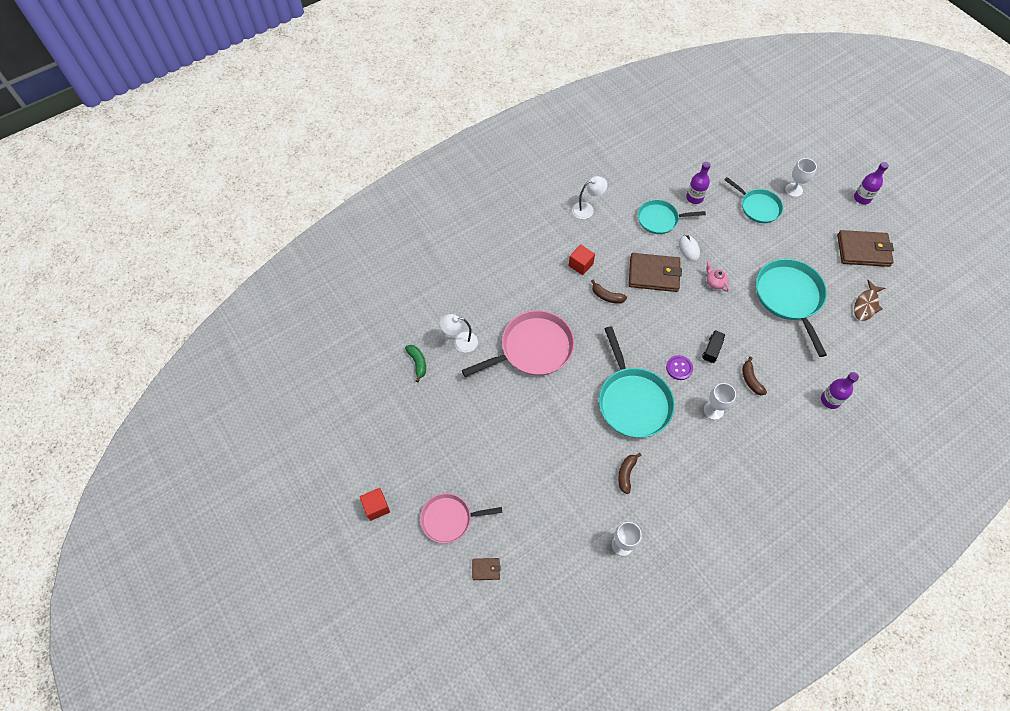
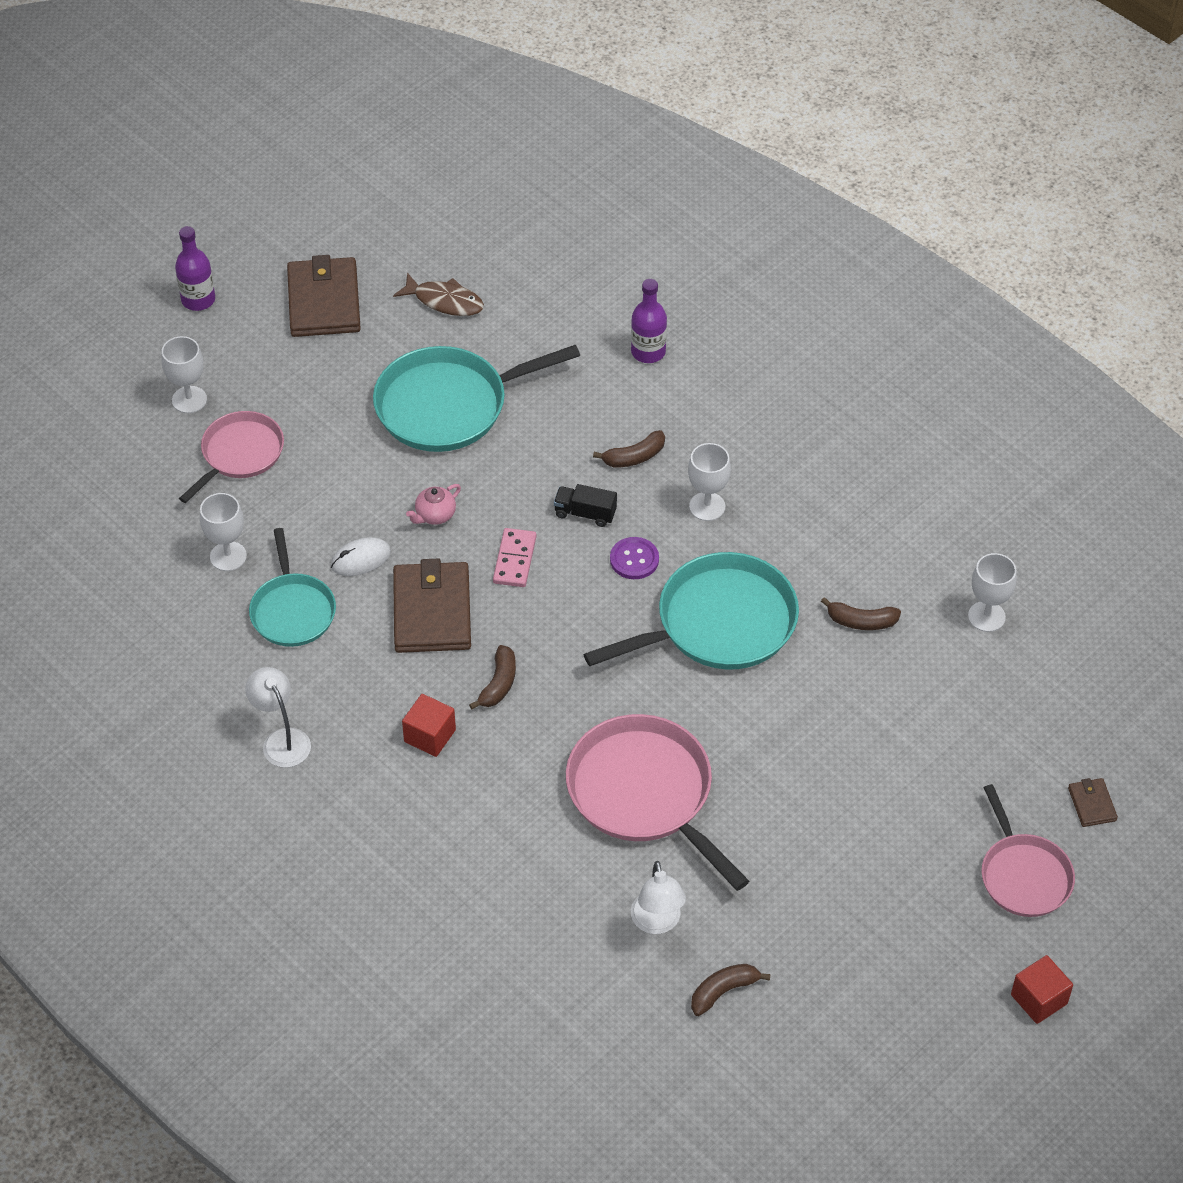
camera: 100 degrees left, 10 degrees down
(417, 363) = (723, 991): green banana -> brown banana
(683, 313) = (514, 560): none -> pink domino
(694, 198) = (228, 556): purple bottle -> white goblet
(758, 207) = (240, 454): turquoise pan -> pink pan

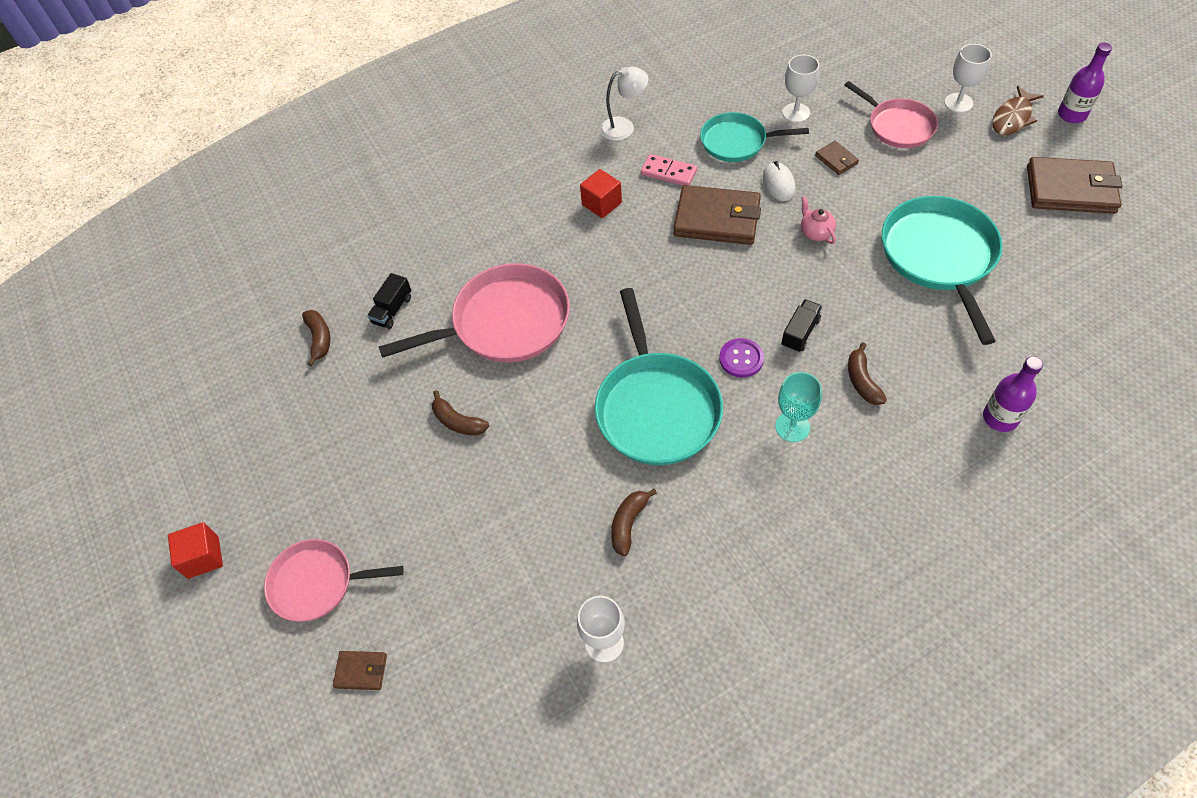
camera: 110 degrees right, 5 degrees up
(309, 507) = (836, 160): none -> brown wallet
(444, 301) = (1071, 270): brown fish -> brown fish (1012, 118)
(499, 684) = (636, 249): brown banana -> brown banana (458, 422)
(514, 560) = (758, 277): pink domino -> pink domino (668, 172)
(657, 923) = (392, 310): white lamp -> black truck
(707, 506) = (792, 427): white goblet -> turquoise goblet

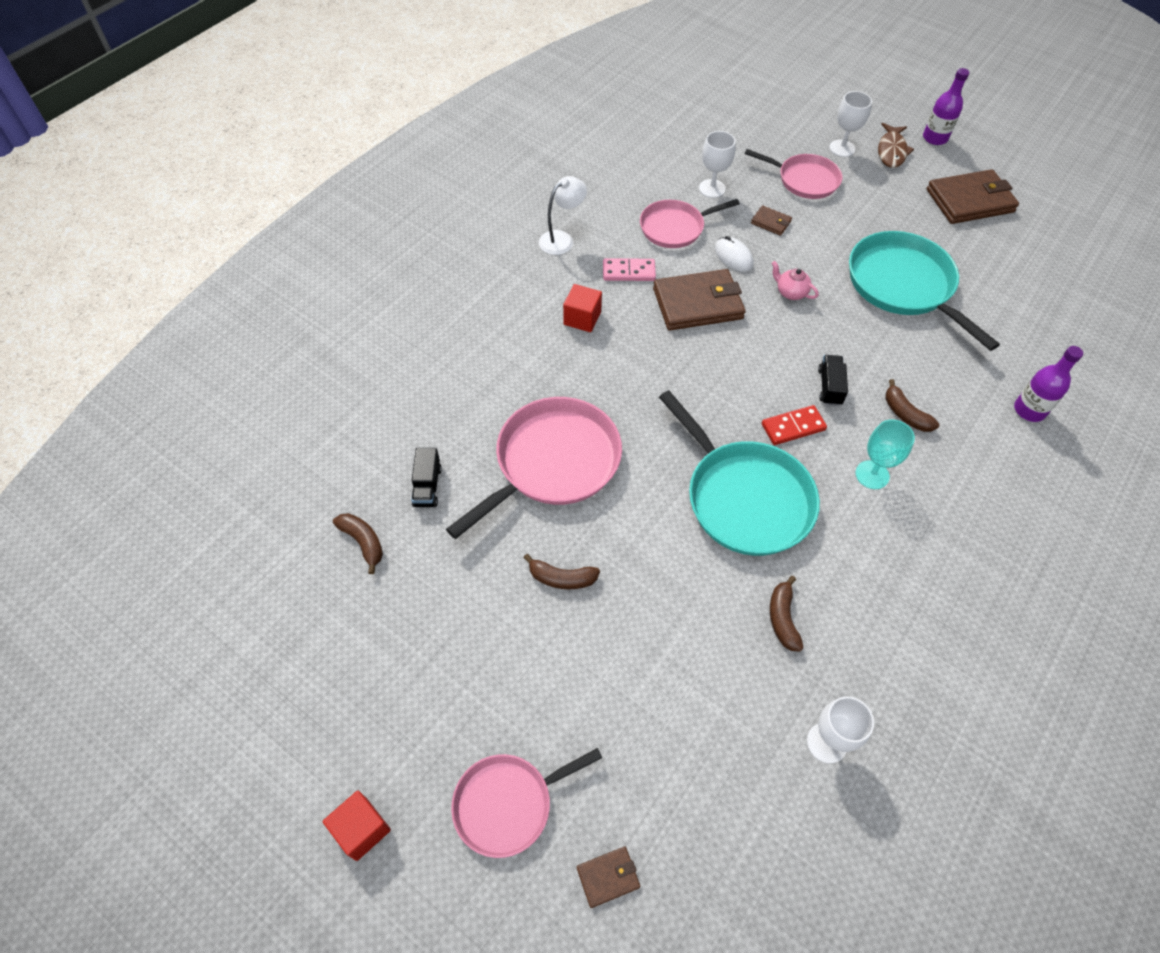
camera: 30 degrees left, 0 degrees up
(737, 142) = (675, 228): turquoise pan -> pink pan
(741, 359) = (793, 427): purple button -> red domino

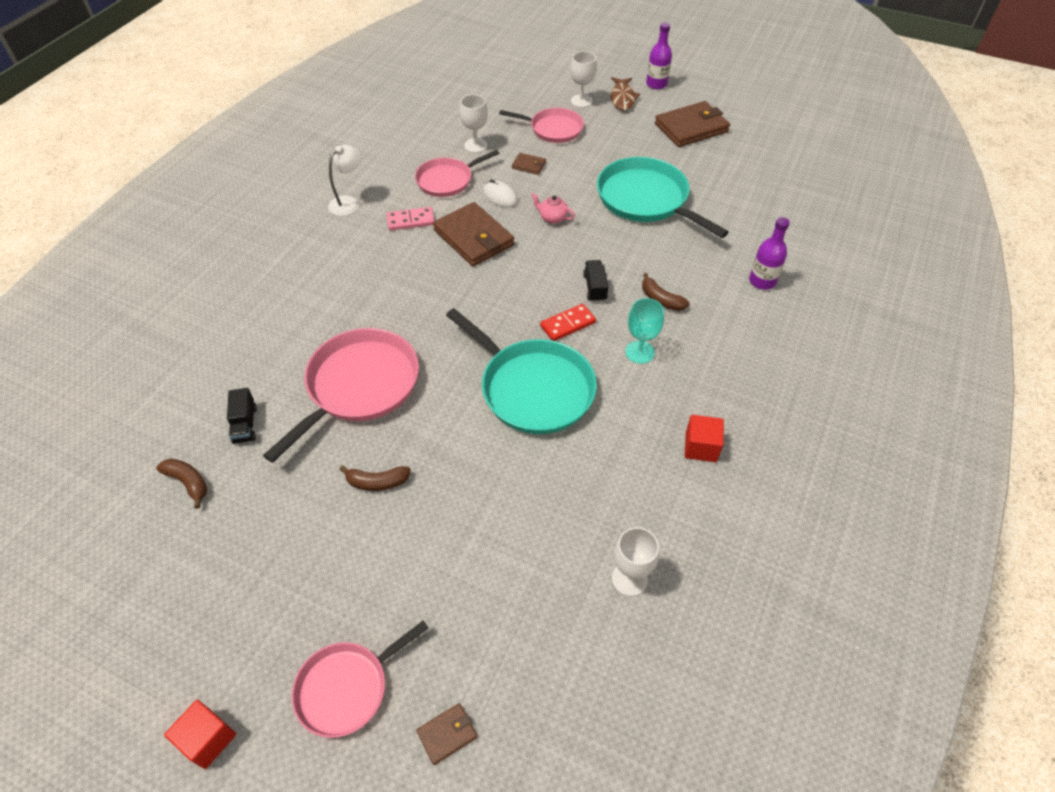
camera: 10 degrees left, 5 degrees down
(582, 318) = (373, 264): red cube -> red cube (701, 447)
(697, 303) = (474, 238): brown wallet -> brown wallet turned 75 degrees clockwise
(782, 618) = (578, 482): brown banana -> none

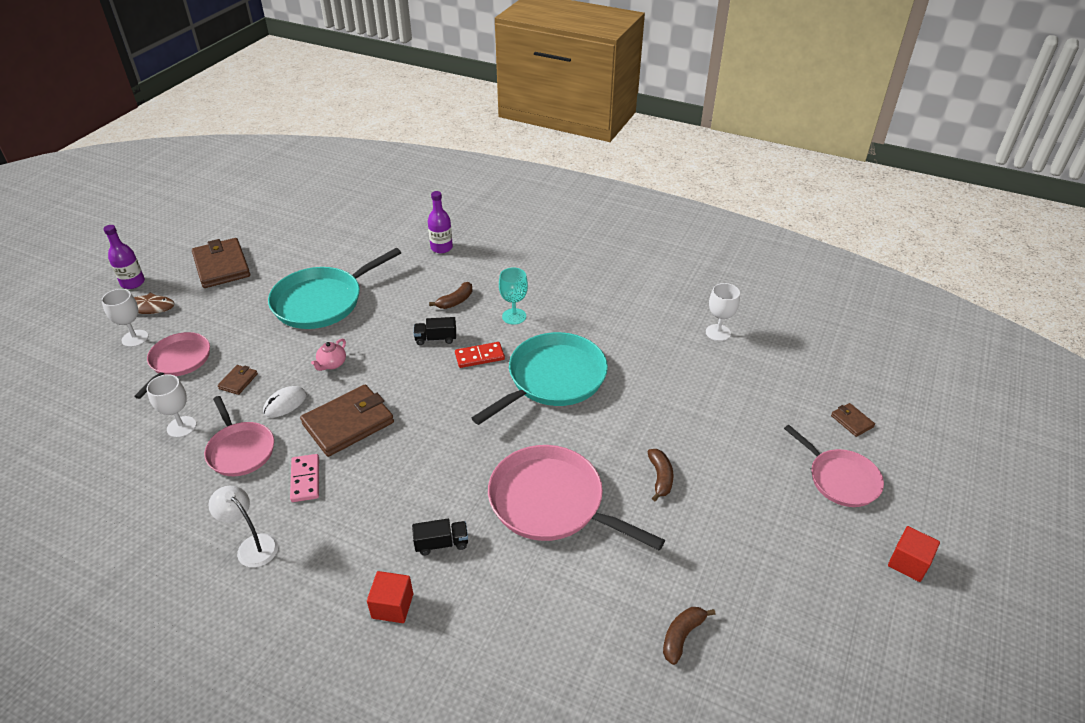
camera: 90 degrees left, 10 degrees down
(245, 424) = (605, 597): black truck -> black truck (441, 543)
(568, 324) = (479, 356): red domino -> red domino turned 75 degrees counterclockwise
(701, 447) = (606, 292): red cube -> red cube (392, 606)

